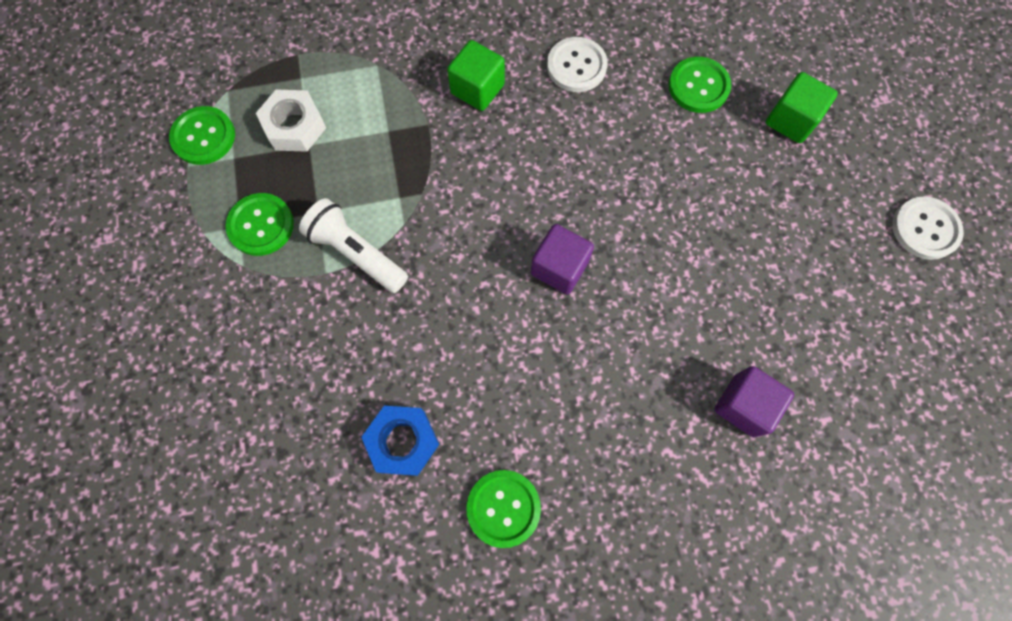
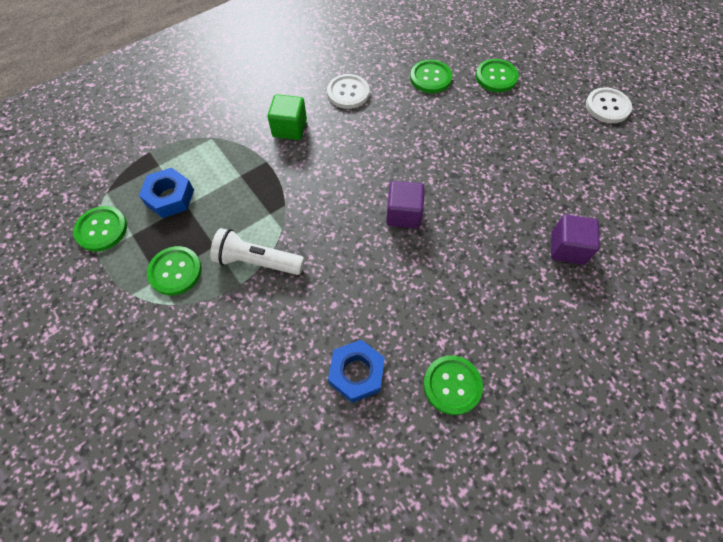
camera: 25 degrees left, 10 degrees down
(295, 126) = (170, 197): white nut -> blue nut
(791, 120) = (496, 77): green cube -> green button

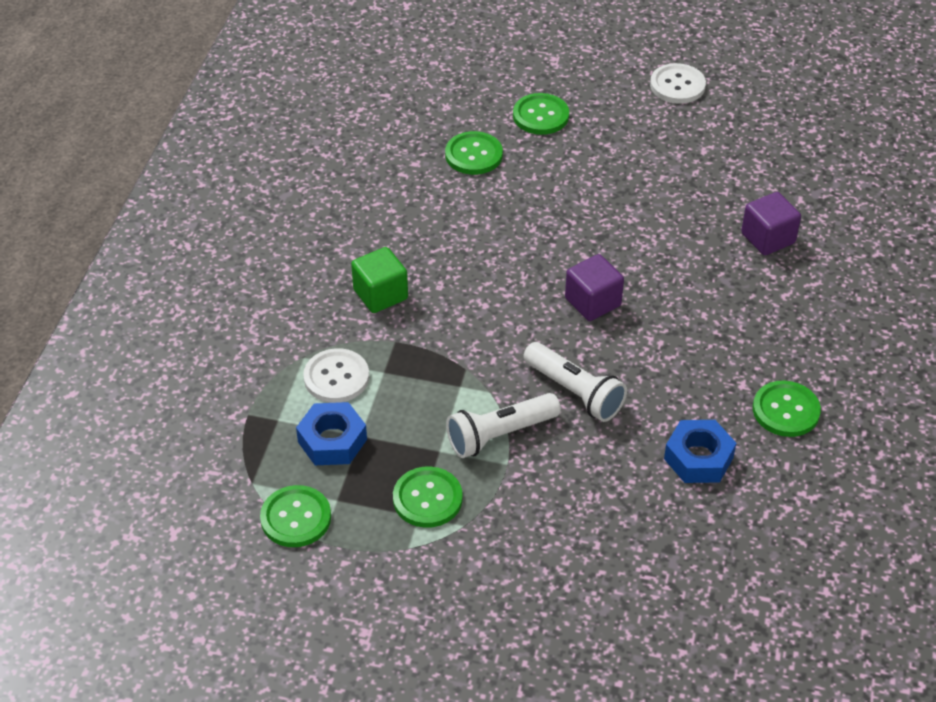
camera: 40 degrees left, 15 degrees down
(329, 266) = (574, 392): none -> white flashlight
(348, 93) = (402, 221): white button -> white button (336, 377)

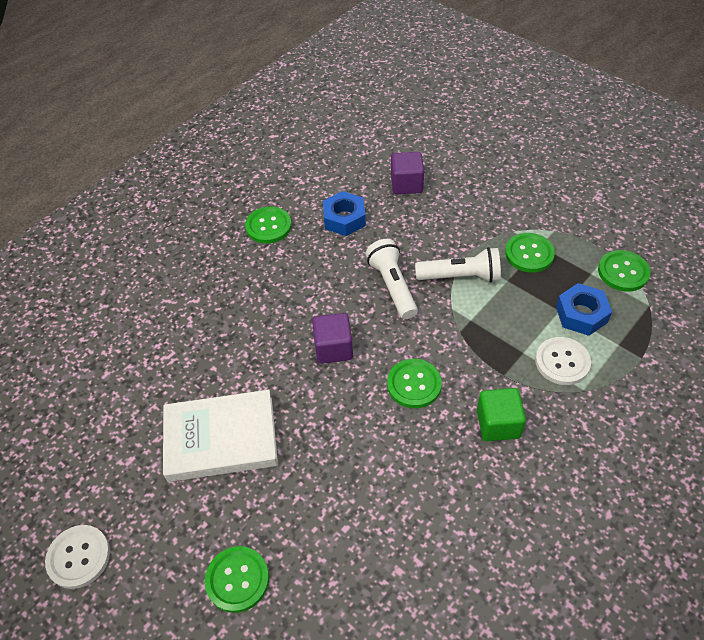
camera: 150 degrees left, 5 degrees up
(473, 155) = (335, 554): green button -> green button (414, 384)
(637, 191) = (221, 438): none -> white book
(768, 238) = (163, 349): purple cube -> purple cube (406, 184)

